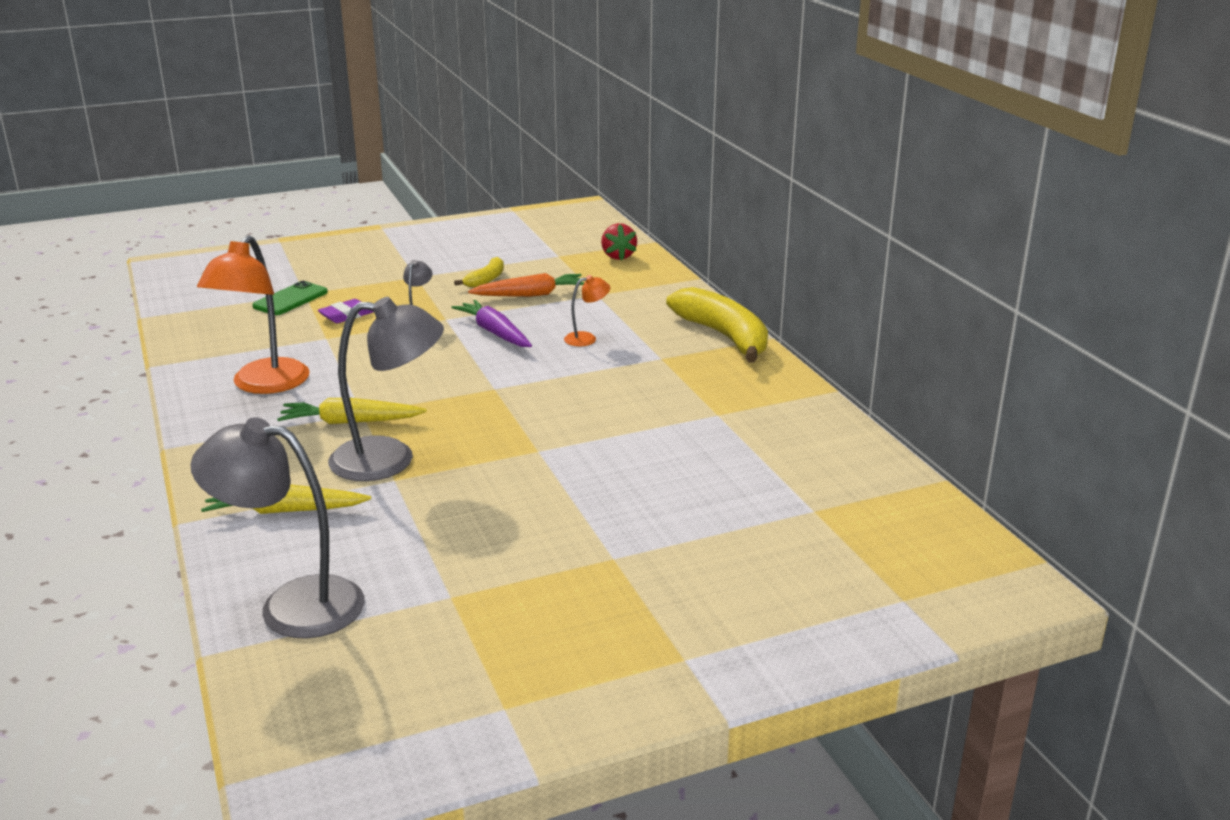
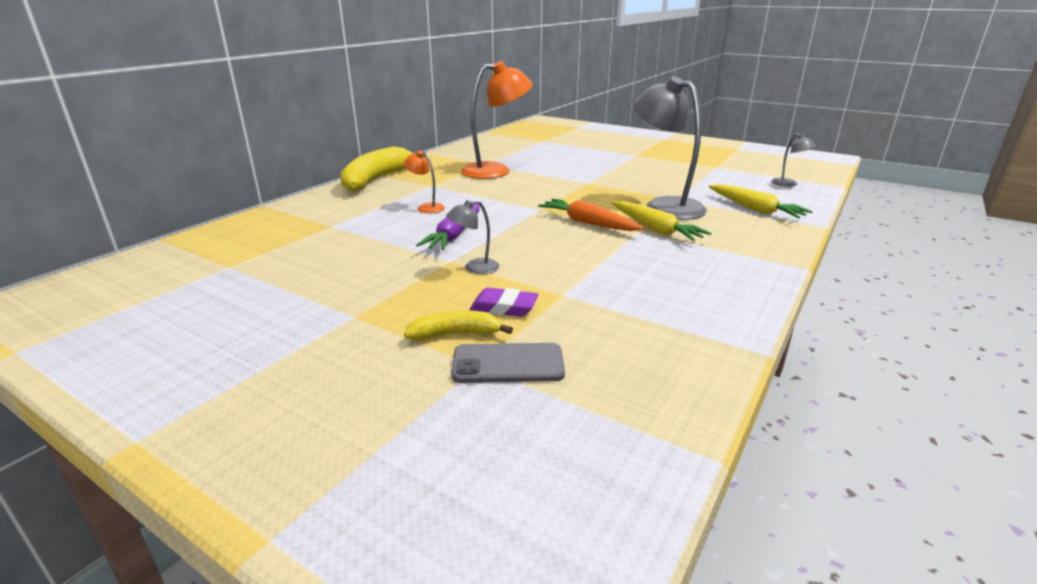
camera: 125 degrees left, 0 degrees up
(263, 385) = (678, 278): orange lamp -> orange lamp (496, 170)
(290, 299) = (508, 364): green phone -> grey phone
(292, 605) = (788, 184): grey lamp -> grey lamp, size x0.46
(486, 279) = (332, 276): yellow banana -> yellow banana (456, 334)
(531, 295) = (356, 246): orange carrot -> orange carrot (588, 223)
(618, 256) = (217, 241): red strawberry -> none

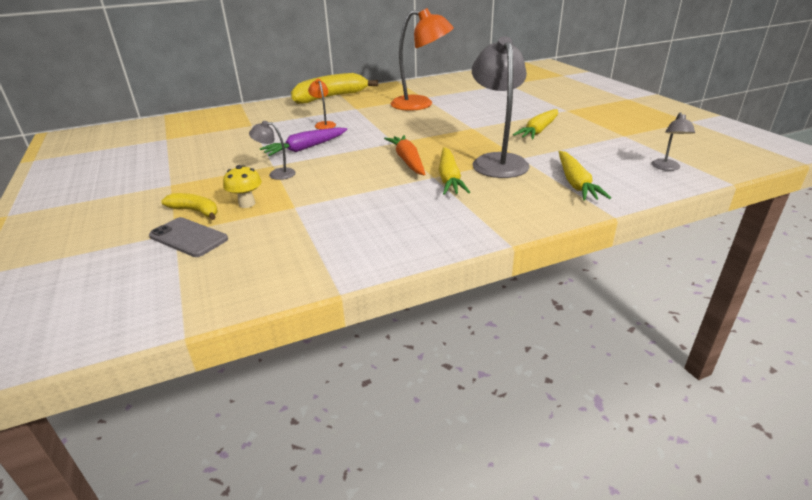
camera: 35 degrees right, 5 degrees up
(504, 307) = (247, 204): purple eraser -> yellow mushroom
(647, 175) = (538, 131): none -> yellow carrot

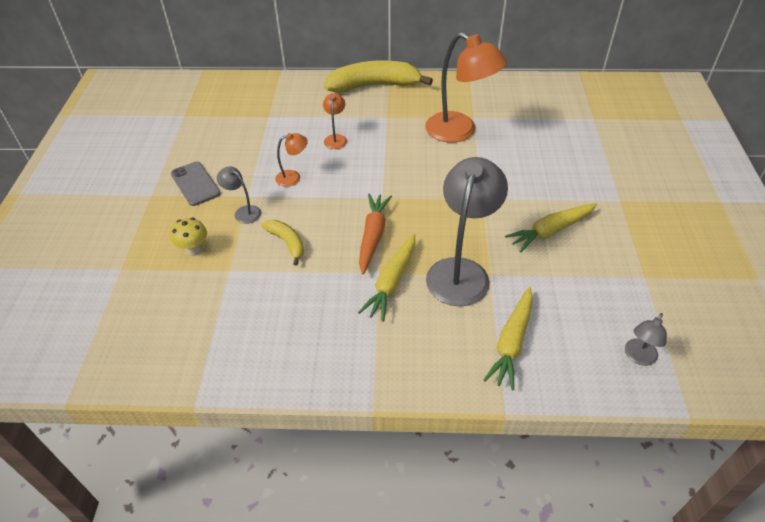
camera: 25 degrees right, 15 degrees up
(188, 237) = (126, 280): grey phone -> grey phone (195, 184)
(195, 211) = (150, 244): yellow banana -> yellow banana (287, 243)
(305, 148) = (293, 177): purple carrot -> orange lamp

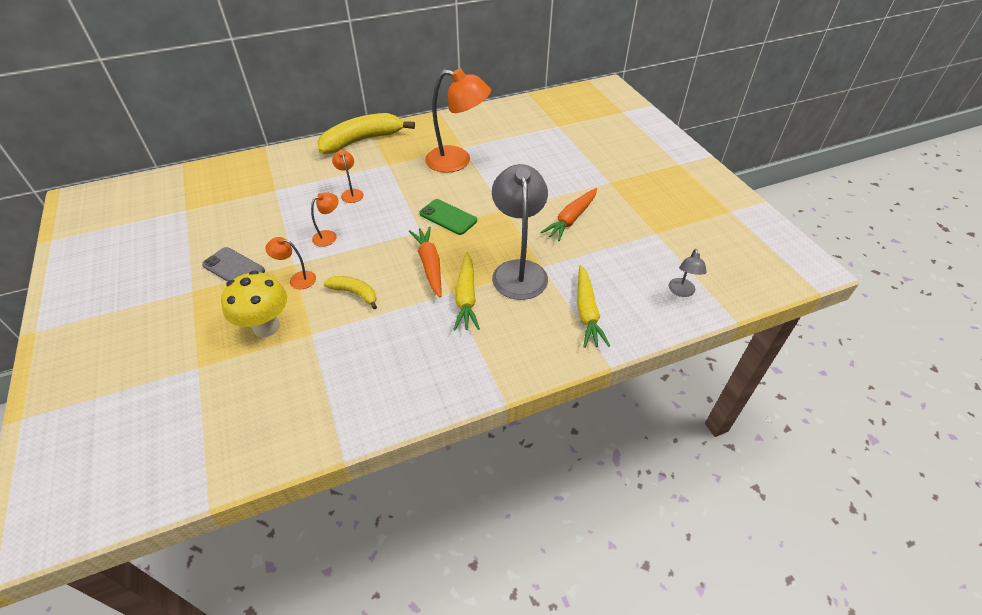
camera: 25 degrees left, 0 degrees up
(194, 250) = (266, 327): yellow mushroom -> yellow mushroom, size x1.69
(243, 212) = (297, 279): grey lamp -> orange lamp
(417, 190) = (448, 217): none -> green phone
(550, 231) = (571, 219): yellow carrot -> orange carrot

